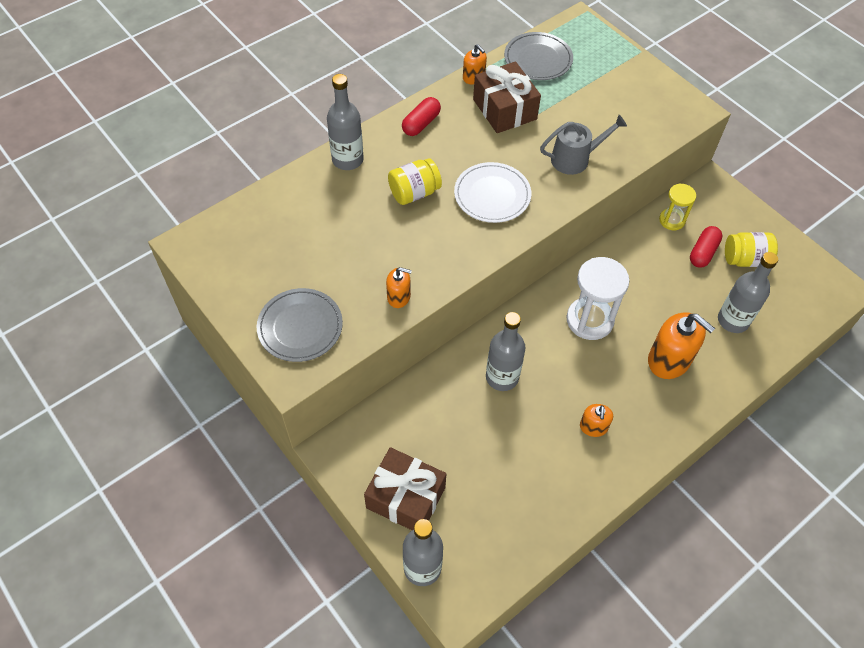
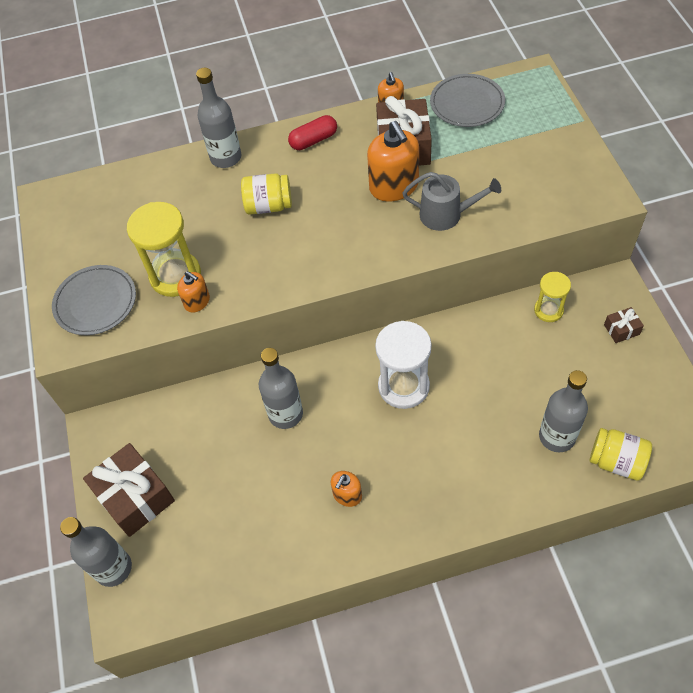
camera: 30 degrees right, 0 degrees up
(364, 280) = (175, 276): none -> yellow hourglass
(492, 195) = (341, 228): white plate -> none
(669, 360) = (463, 455): orange soap dispenser -> orange soap dispenser (394, 186)
(703, 252) = (564, 354): red capsule -> none
(735, 219) = (621, 329): none -> brown gift
(745, 259) = (608, 376): yellow jar -> yellow jar (616, 461)

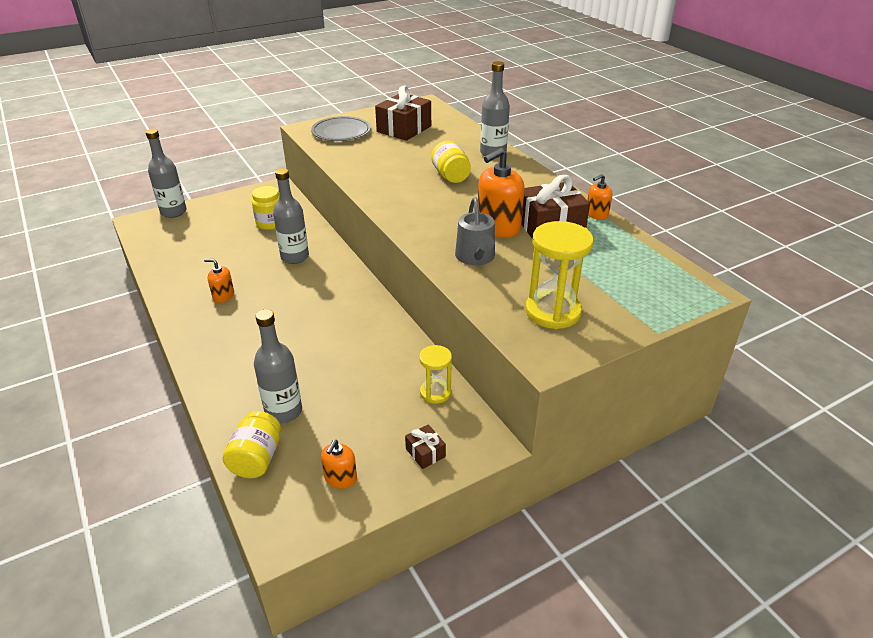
camera: 70 degrees right, 20 degrees down
(135, 497) = (225, 210): brown gift -> brown gift (404, 129)
(175, 276) = (370, 153): yellow hourglass -> yellow hourglass (553, 312)
(194, 439) = (270, 223): none -> yellow jar
(197, 301) = (349, 164): orange soap dispenser -> orange soap dispenser (340, 478)
(313, 140) = (532, 184): red capsule -> none
(403, 386) = (328, 310): white hourglass -> none
(467, 103) = (630, 254): grey plate -> none

